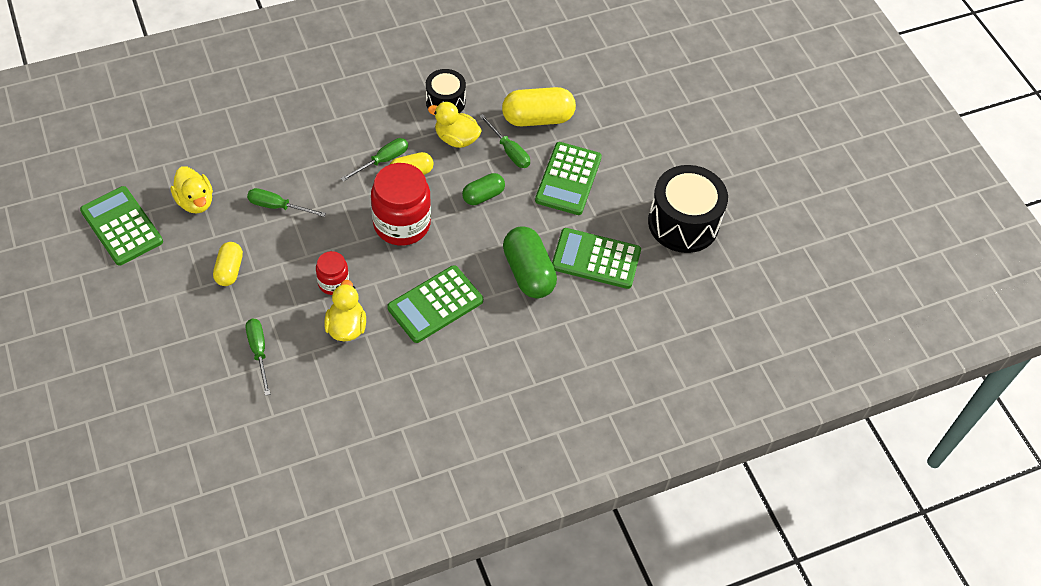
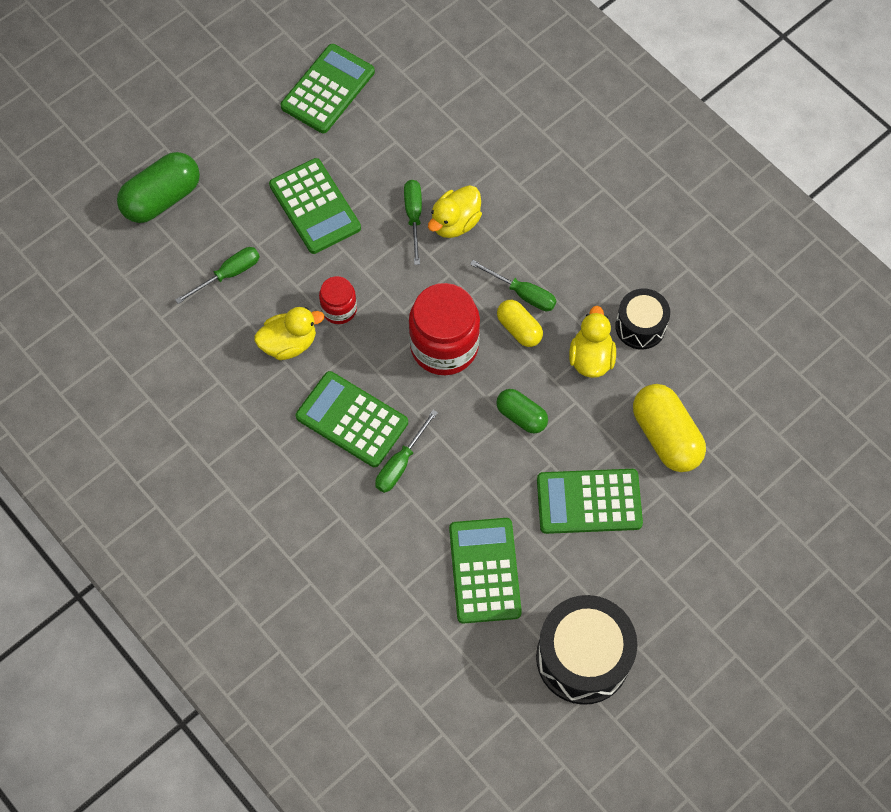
camera: 75 degrees right, 10 degrees up
(195, 201) = (386, 139): yellow duck -> yellow duck (455, 223)
(229, 270) = (315, 206): yellow capsule -> green calculator
(509, 151) = (600, 421): green screwdriver -> green screwdriver (400, 463)
(528, 272) = (434, 502): green capsule -> green capsule (162, 198)

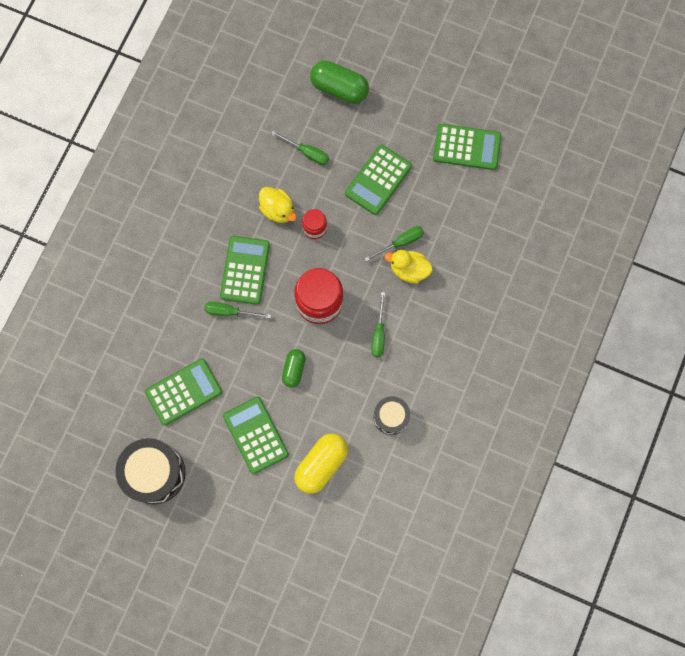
camera: 65 degrees right, 10 degrees up
(519, 329) = (353, 342): yellow capsule -> none
(591, 358) = (354, 395): yellow duck -> none

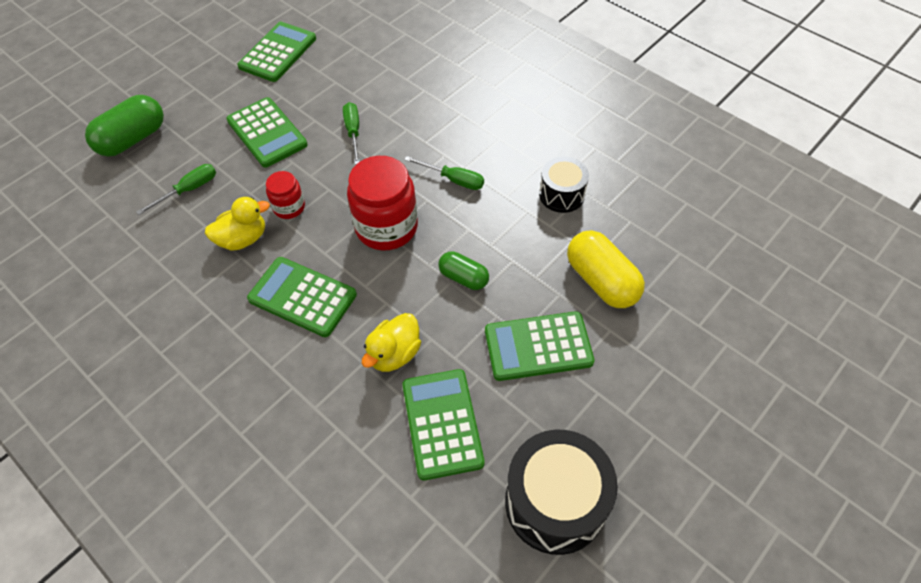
camera: 70 degrees left, 20 degrees down
(230, 312) = (351, 331): green screwdriver -> none
(409, 270) = (389, 133): yellow duck -> yellow duck (394, 354)

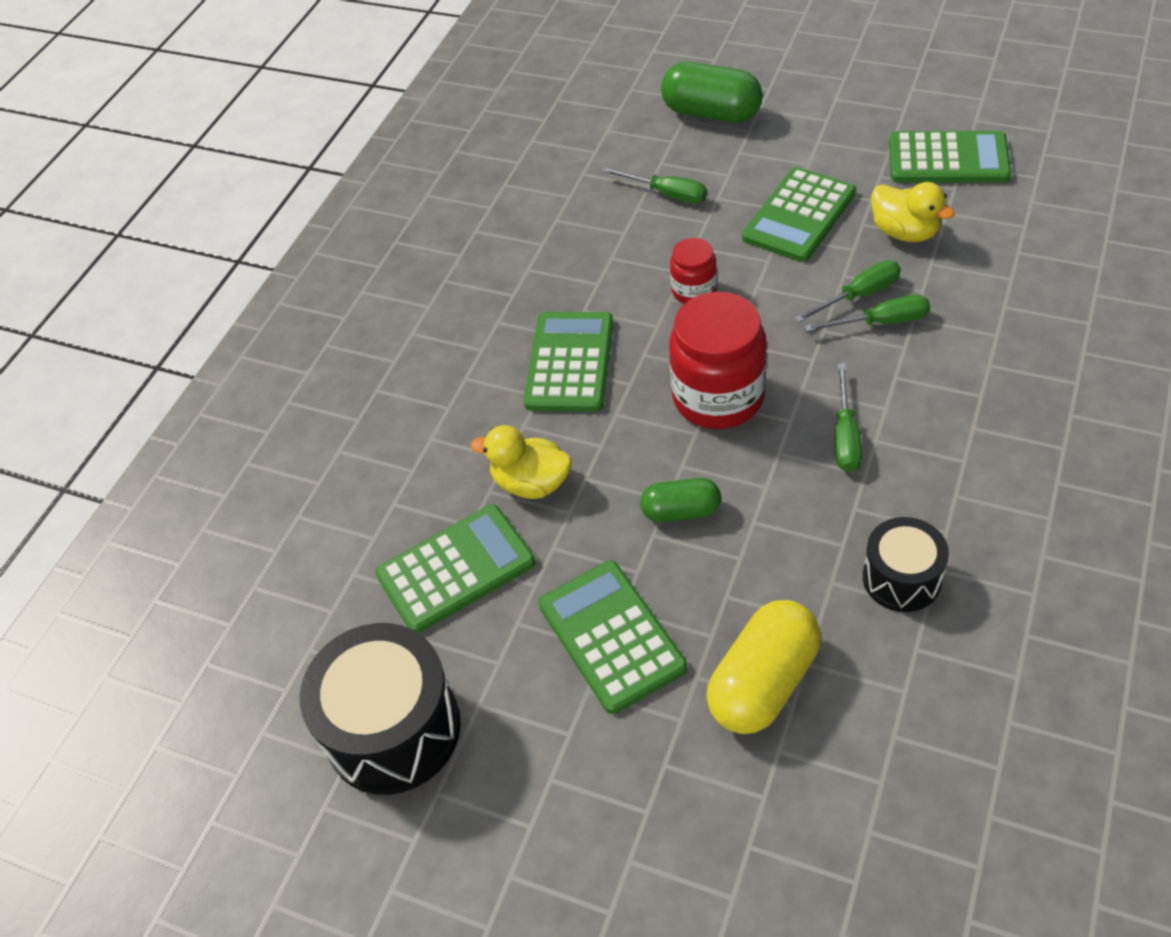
camera: 75 degrees right, 5 degrees down
(243, 239) = (624, 272): yellow duck -> yellow duck (905, 232)
(381, 131) = (881, 322): none -> green screwdriver
(463, 278) = (681, 511): green capsule -> green capsule turned 75 degrees clockwise

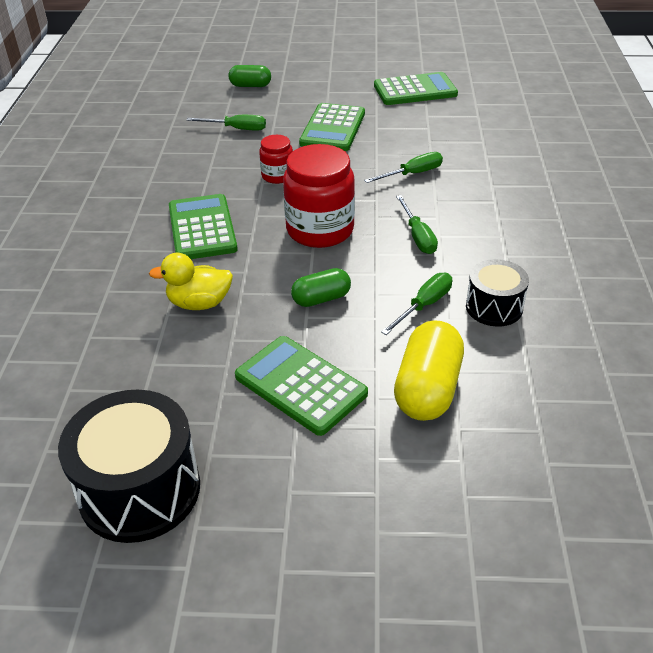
camera: 25 degrees left, 10 degrees down
(456, 569) = (157, 368): green calculator -> none
(711, 113) = (250, 86): green capsule -> green capsule, size x0.60
(859, 295) = (391, 162): green screwdriver -> green screwdriver (424, 305)
(905, 232) = (405, 128): yellow duck -> none

